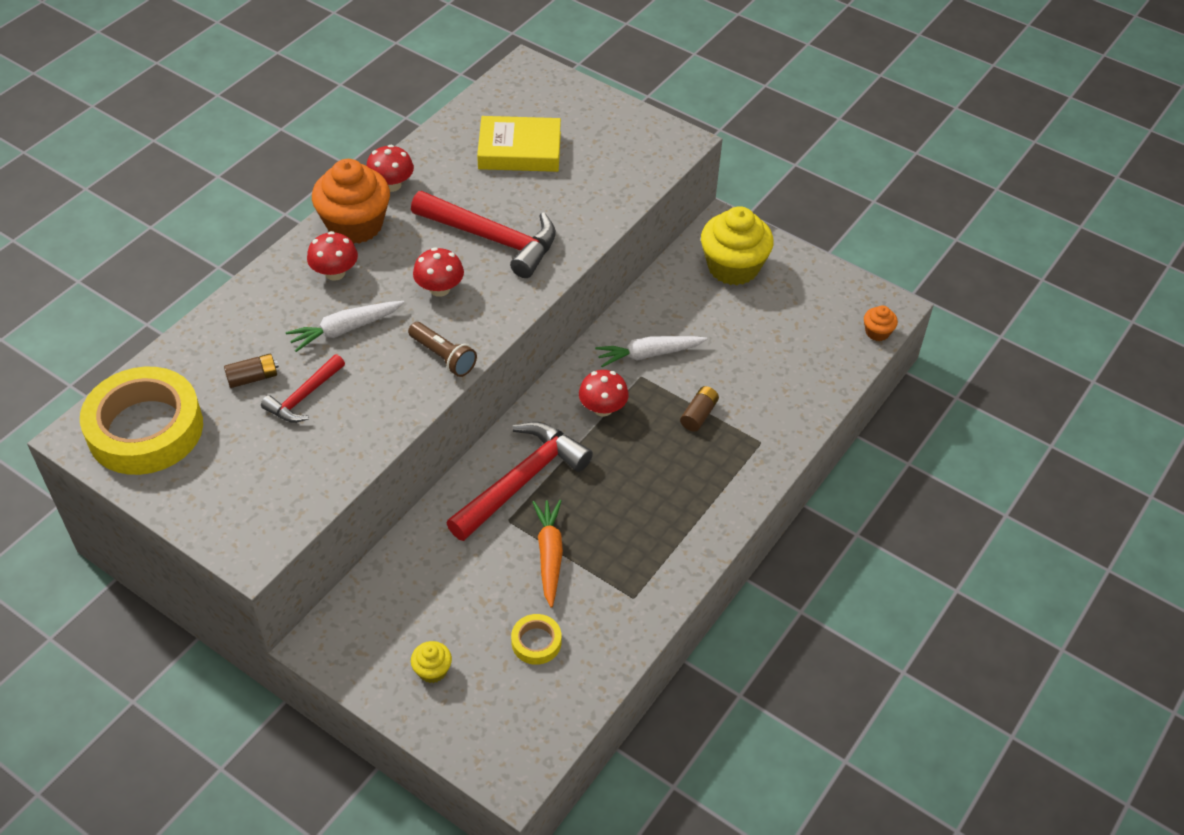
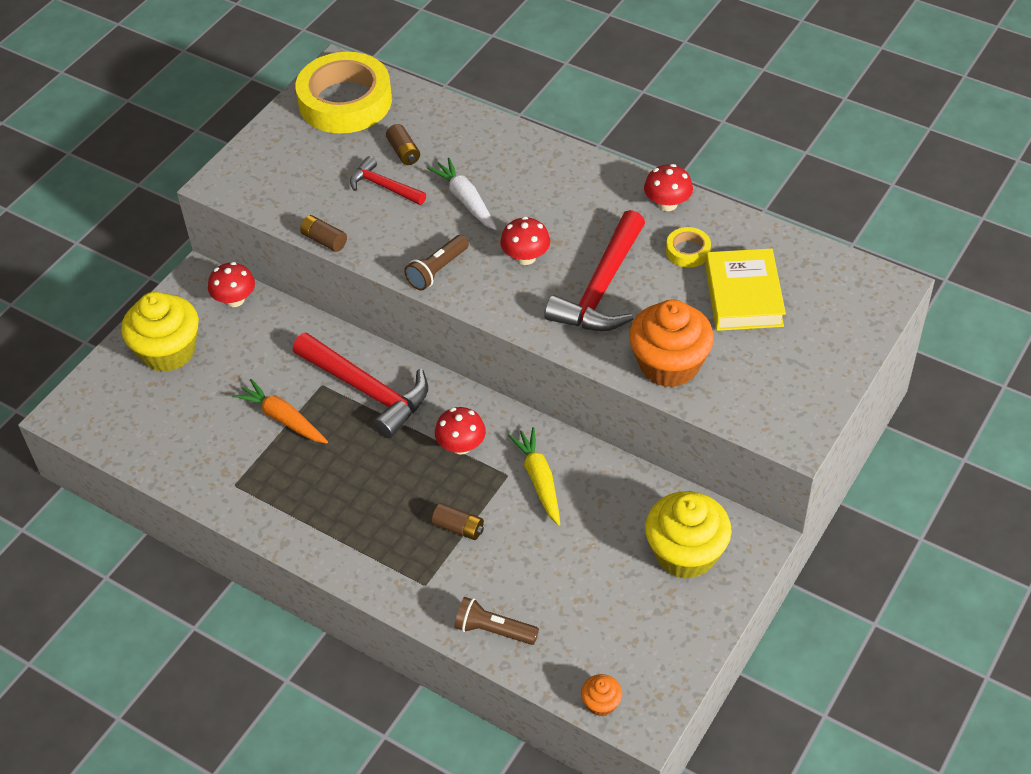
camera: 90 degrees right, 0 degrees up
(335, 273) = (537, 182): red mushroom -> red mushroom (235, 300)
(355, 225) = (604, 186): orange cupcake -> orange cupcake (669, 365)
(376, 451) = (324, 240): none -> brown battery
(432, 670) = (168, 351): yellow cupcake -> yellow cupcake, size x2.21
(536, 642) = (191, 417): yellow tape -> yellow tape (688, 251)
(549, 555) = (283, 418): orange carrot -> orange carrot turned 135 degrees counterclockwise
(648, 354) = (539, 480): white carrot -> yellow carrot
(809, 396) = (493, 630): none -> brown flashlight

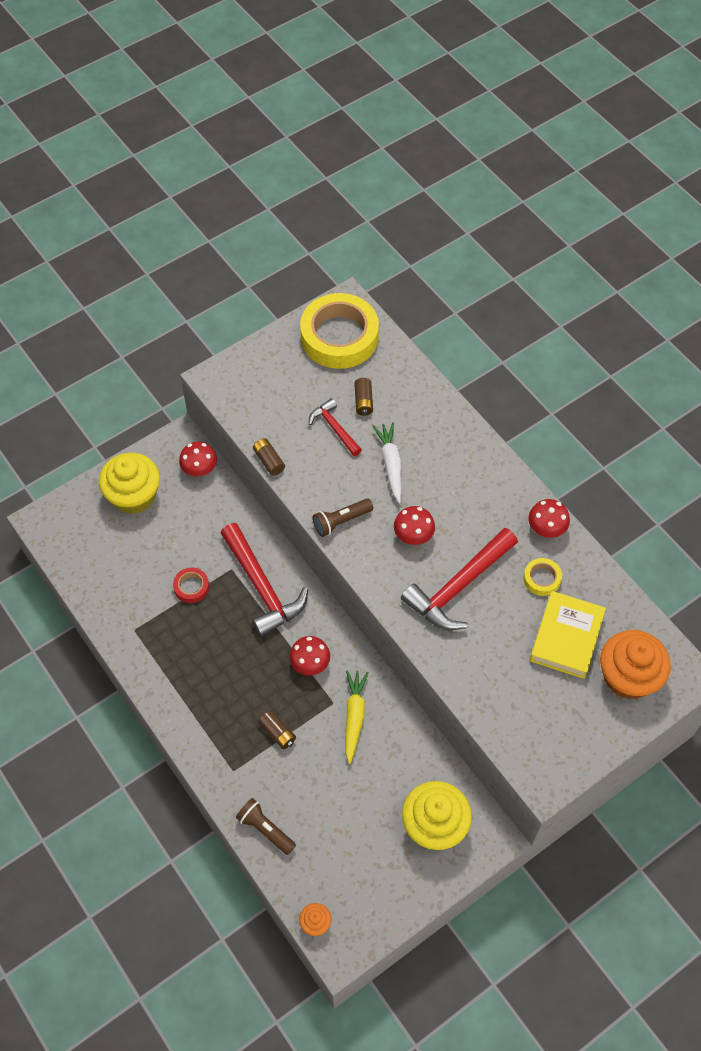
camera: 20 degrees right, 10 degrees up
(283, 418) = (191, 587): orange carrot -> red tape
(669, 365) = (478, 677): orange cupcake -> orange cupcake (628, 677)

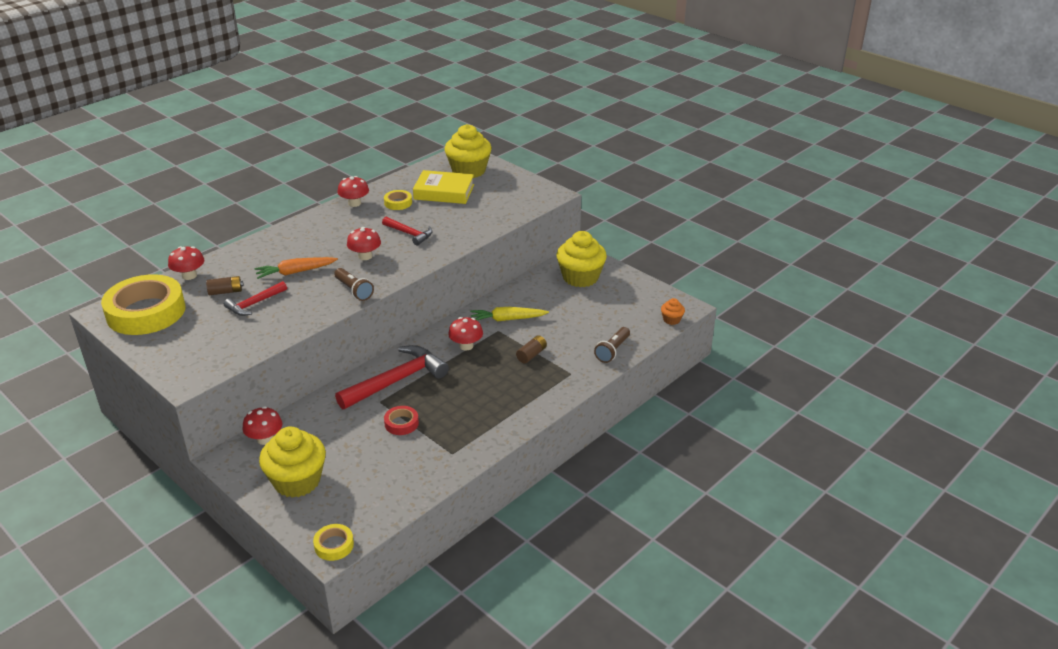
camera: 100 degrees left, 25 degrees down
(45, 524) = (334, 545): none -> yellow tape
(269, 461) = (290, 335): brown battery -> none
(391, 464) = (295, 272): white carrot -> orange carrot
(402, 367) = (189, 276): none -> red mushroom
(458, 586) = (409, 234): red hammer -> red hammer, size x0.56
(628, 677) = (468, 171): orange cupcake -> yellow cupcake

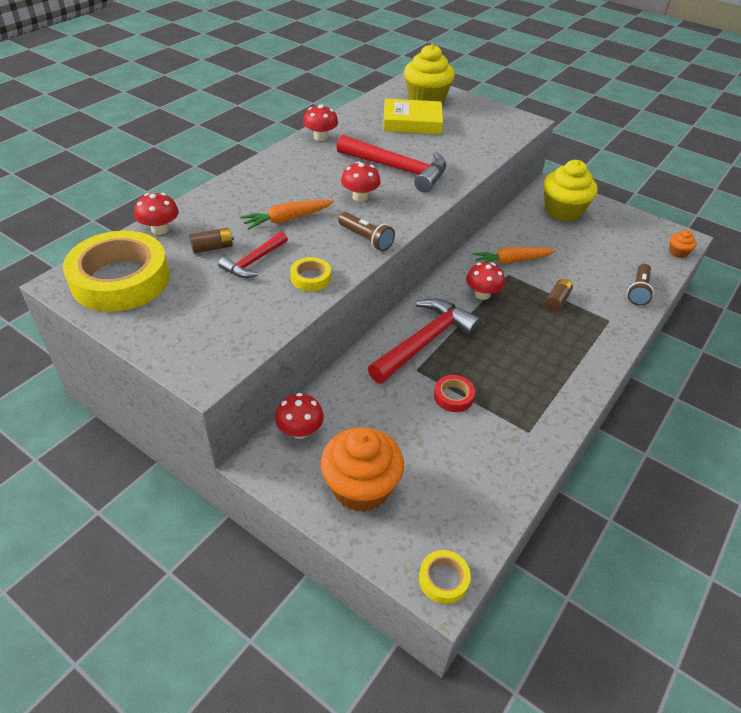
camera: 10 degrees left, 10 degrees up
(297, 481) = (361, 487): yellow cupcake -> orange cupcake
(398, 203) = (368, 135): yellow tape -> yellow tape (310, 278)
(409, 234) = (397, 169): red hammer -> red hammer, size x1.80
(507, 319) = (511, 261): yellow carrot -> orange carrot

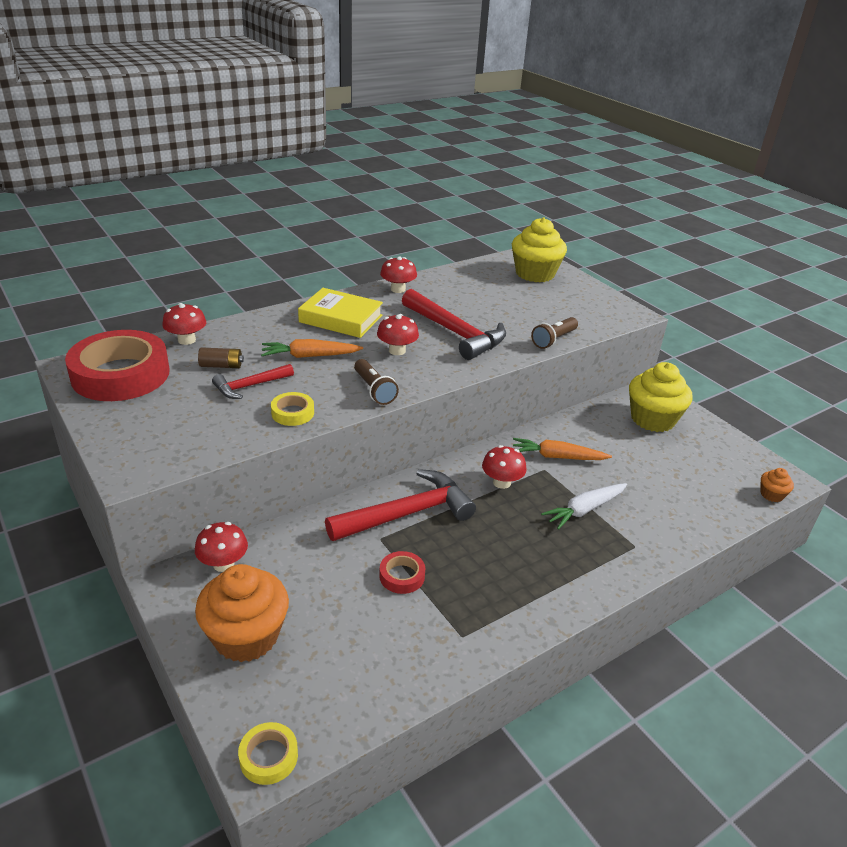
camera: 20 degrees right, 10 degrees down
(120, 279) = (120, 374): yellow tape -> red tape
(412, 122) = (503, 292): yellow book -> yellow book (340, 319)
(557, 301) = (584, 510): brown battery -> white carrot
(638, 291) = (692, 524): brown flashlight -> brown flashlight (553, 340)

